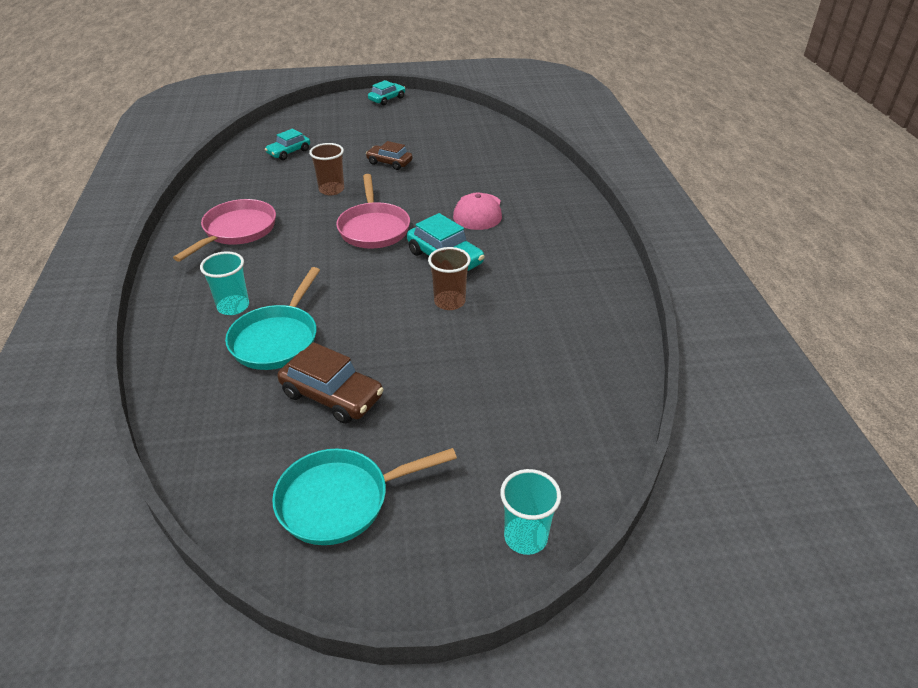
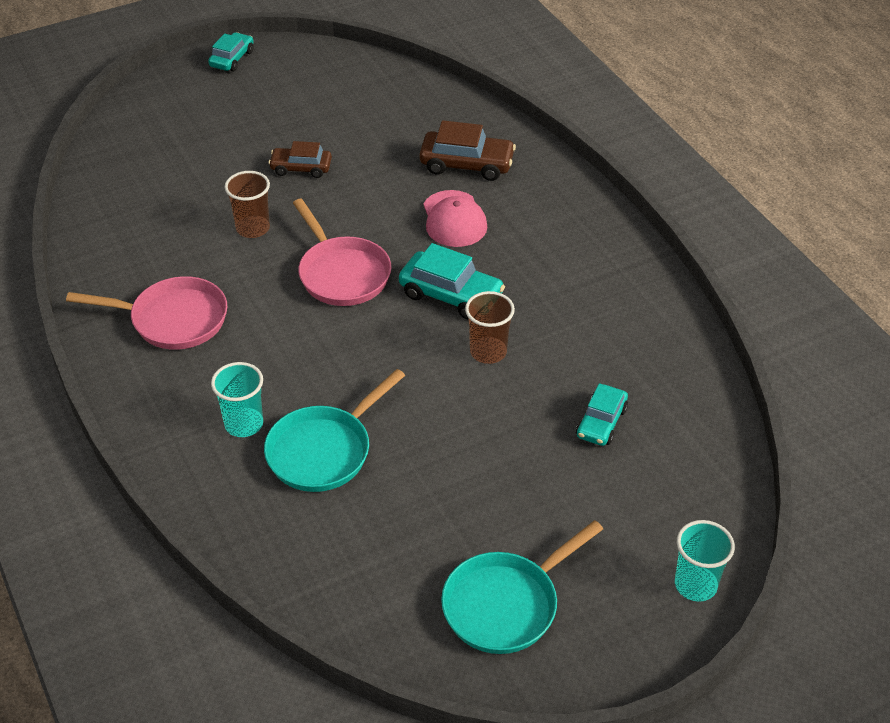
camera: 20 degrees left, 5 degrees up
(237, 231) = (173, 319): pink pan -> pink pan turned 90 degrees clockwise
(277, 339) = (324, 451): turquoise pan -> turquoise pan turned 45 degrees clockwise
(289, 152) = (156, 180): turquoise car -> turquoise car (601, 422)
(332, 395) = (428, 499): brown car -> brown car (467, 164)

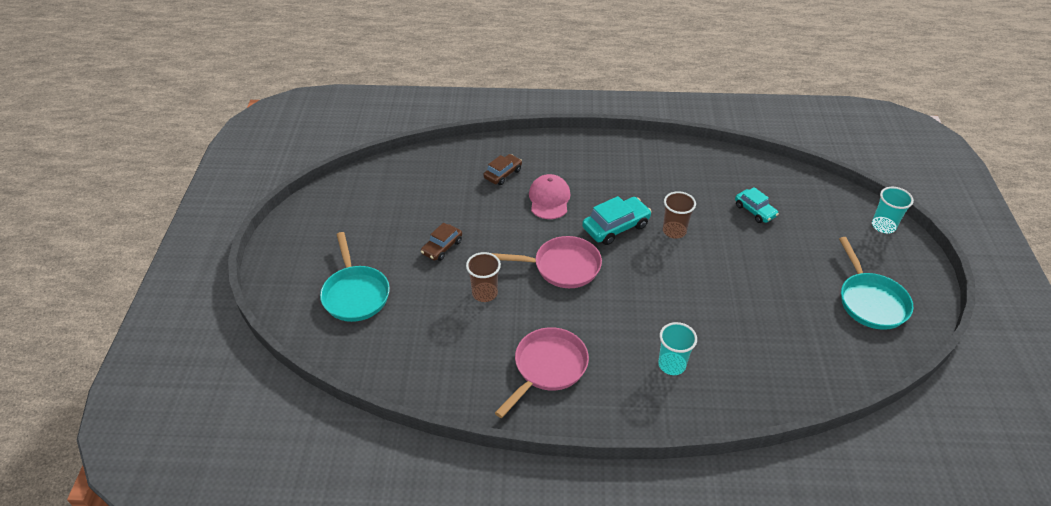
camera: 60 degrees left, 0 degrees up
(232, 59) = (286, 238): turquoise car -> none
(324, 451) = (716, 334): turquoise pan -> turquoise pan (355, 294)
(454, 219) = (549, 199): pink cap -> pink cap turned 105 degrees counterclockwise
(467, 164) = (503, 174): brown car -> brown car, size x0.65

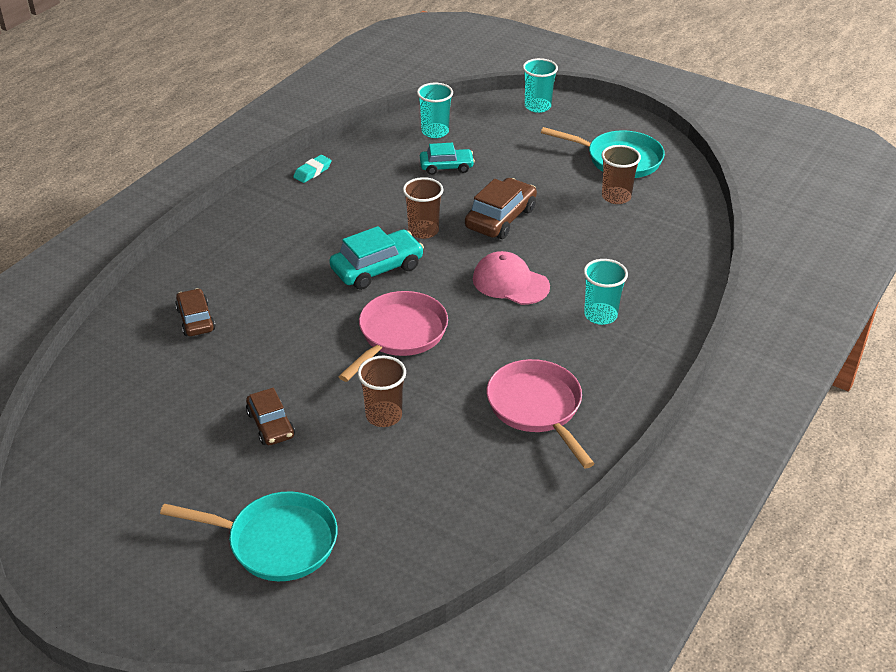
camera: 60 degrees left, 5 degrees down
(549, 199) = (281, 299): pink cap -> pink cap (510, 282)
(615, 227) = (377, 268): turquoise car -> turquoise car turned 60 degrees clockwise
(681, 152) = (312, 172): none -> turquoise eraser
(727, 264) = (500, 218): none -> brown car
(788, 187) = (435, 132): none -> turquoise cup
(820, 318) = (616, 197): none -> brown cup

